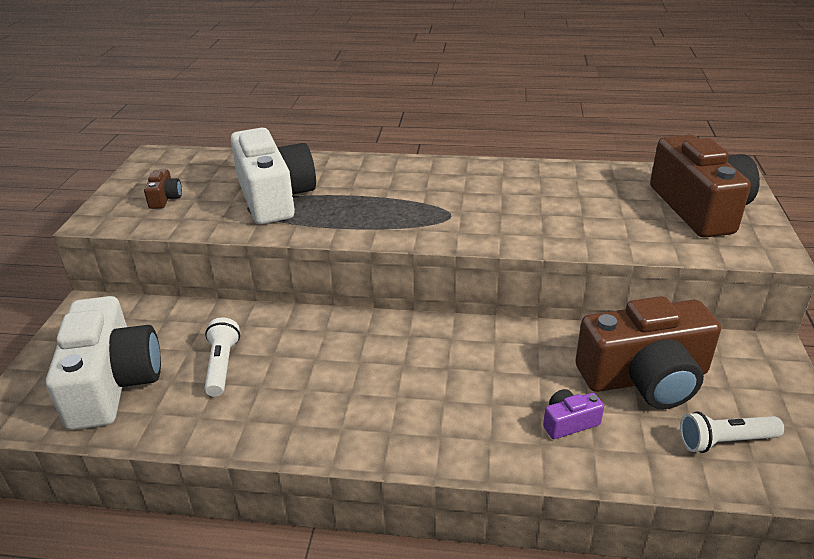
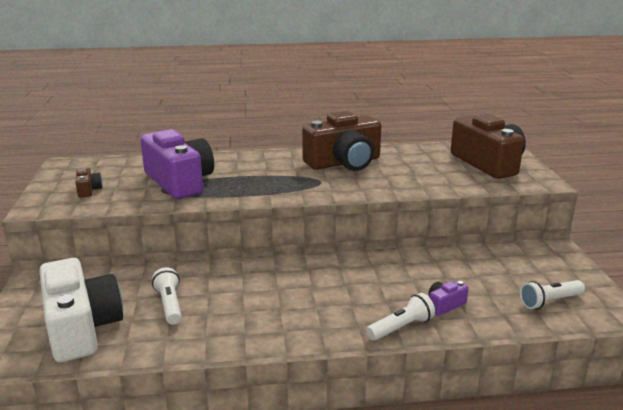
camera: 15 degrees left, 10 degrees down
(274, 197) = (179, 182): white camera -> purple camera
(495, 449) = (401, 327): none -> white flashlight
(645, 377) = (484, 273): brown camera -> brown camera (344, 163)

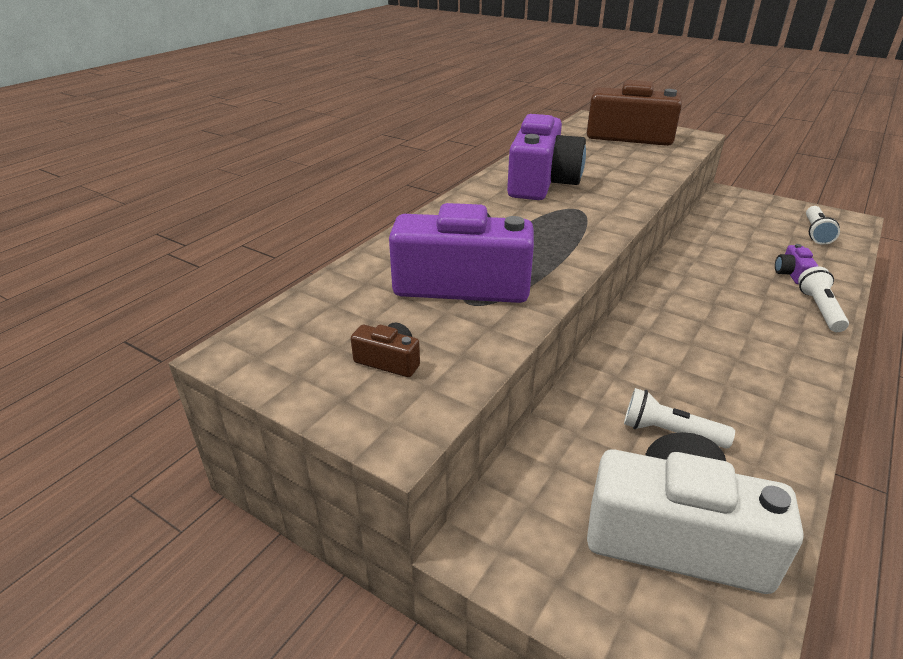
camera: 50 degrees left, 10 degrees up
(344, 163) = (541, 182): brown camera -> purple camera

